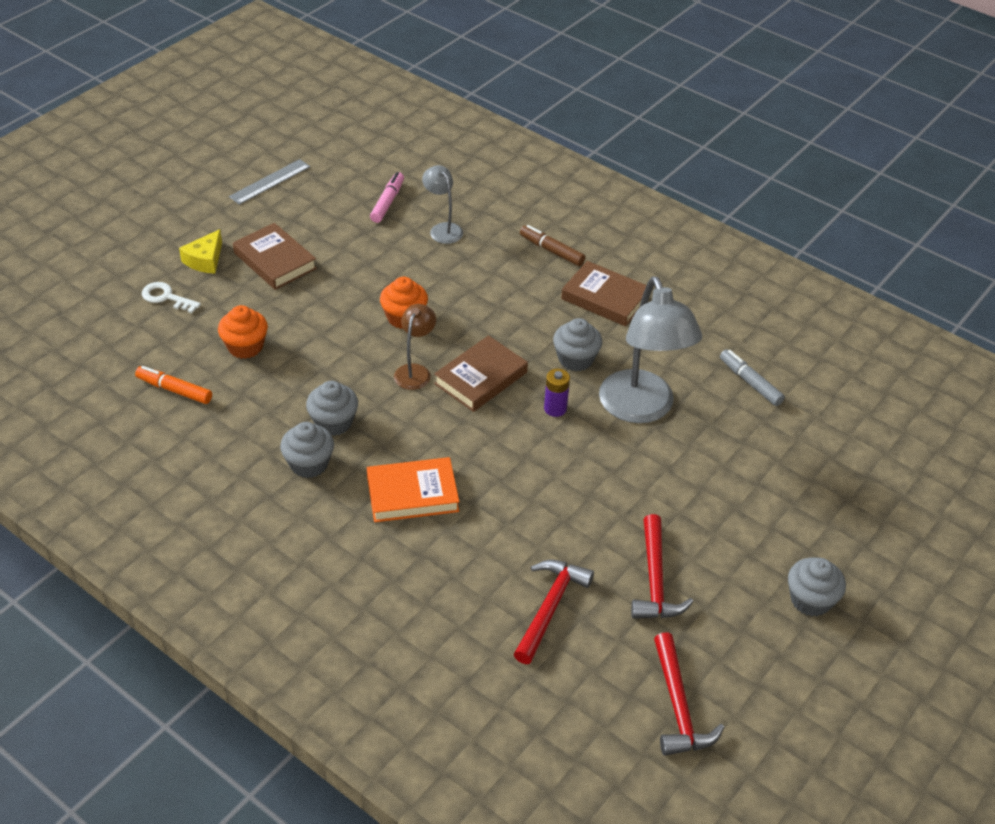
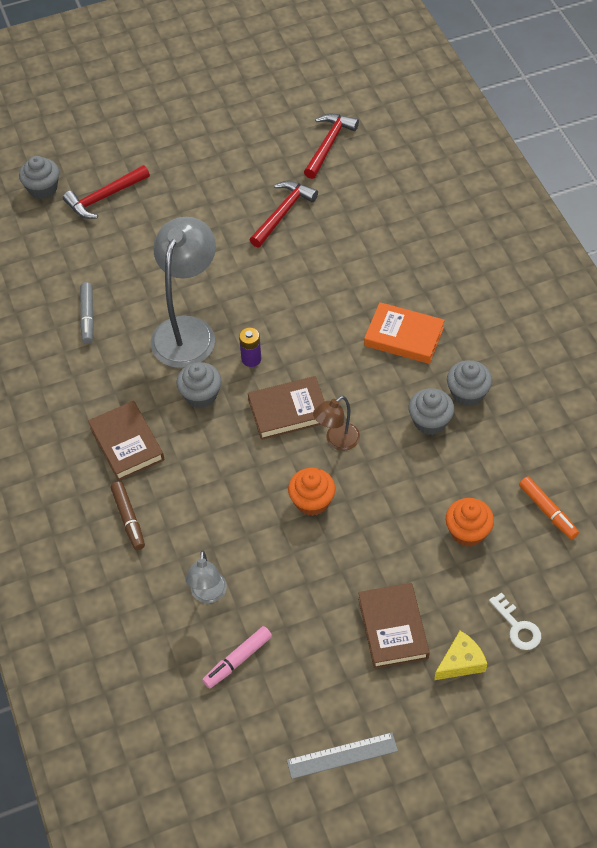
camera: 145 degrees left, 10 degrees up
(550, 608) = (362, 224): red hammer -> red hammer (104, 197)
(810, 600) = (198, 164): grey cupcake -> grey cupcake (43, 188)

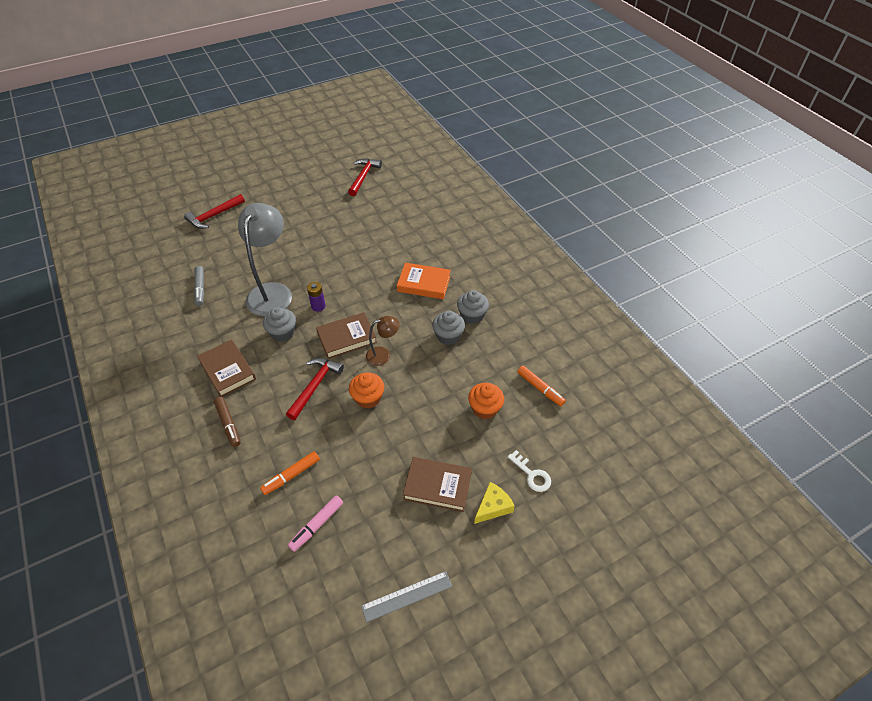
camera: 10 degrees left, 5 degrees down
(43, 188) = (171, 214): grey cupcake -> none
(208, 595) = (291, 475): grey lamp -> orange marker
(283, 213) = (336, 217): red hammer -> red hammer (315, 386)
(337, 441) = (383, 355): brown lamp -> brown lamp turned 150 degrees counterclockwise
(393, 628) = (437, 486): brown book -> brown book turned 60 degrees counterclockwise

